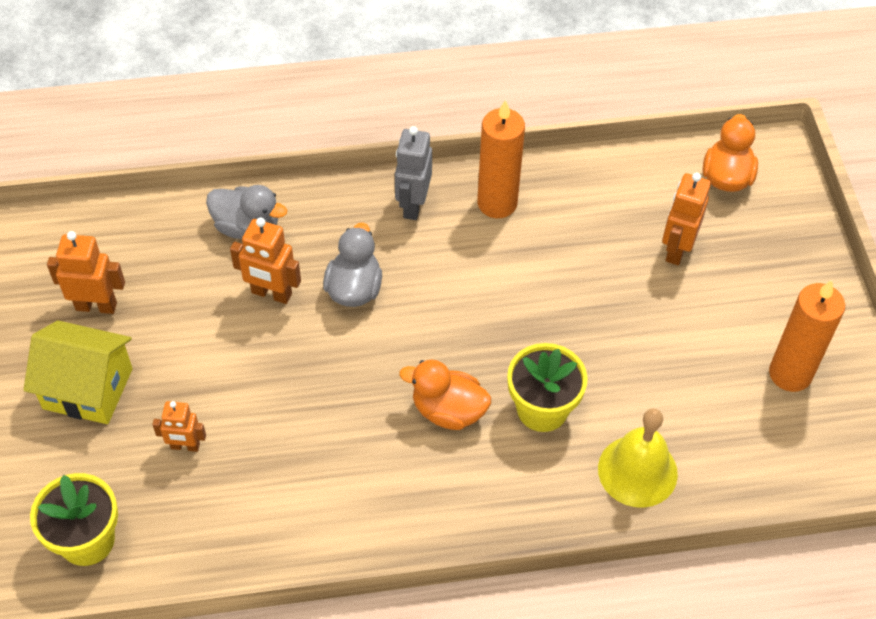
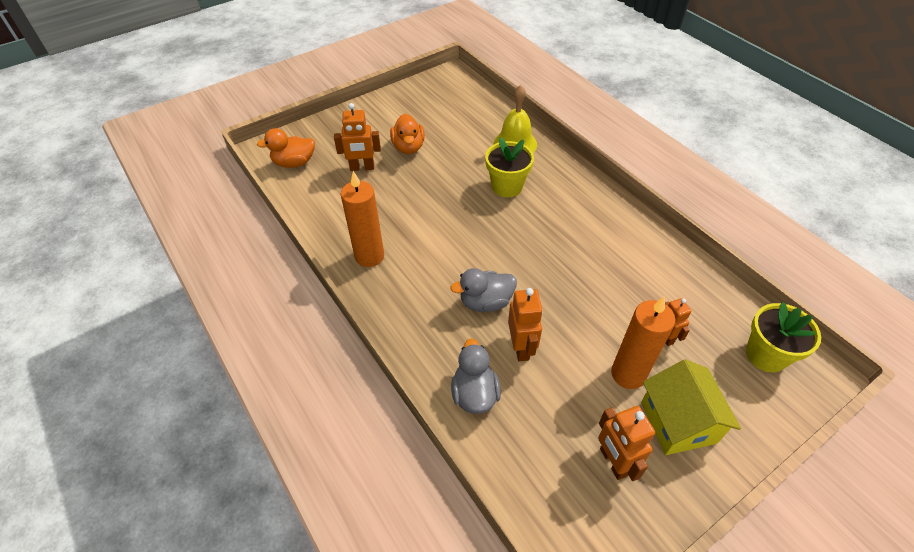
camera: 115 degrees left, 5 degrees down
(413, 205) = (395, 300): grey robot -> none
(448, 411) = (538, 223): orange duck -> orange duck (408, 147)
(790, 374) = (420, 111): orange candle -> orange candle (628, 374)

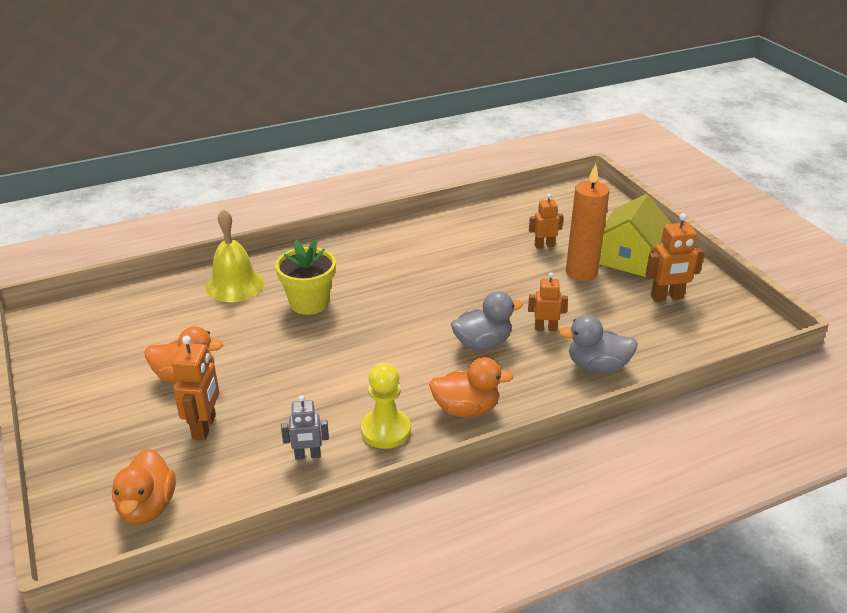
camera: 80 degrees left, 15 degrees down
(341, 220) = (307, 455): none -> grey robot
(369, 256) = (385, 430): orange candle -> yellow pawn
(399, 301) = (466, 409): none -> orange duck
(485, 302) = (482, 343): grey duck -> grey duck turned 105 degrees counterclockwise
(521, 347) = (545, 328): orange robot -> orange robot, size x0.67
(678, 422) = (629, 258): yellow house -> yellow house turned 60 degrees counterclockwise
(766, 355) = (568, 204): yellow flower pot -> none

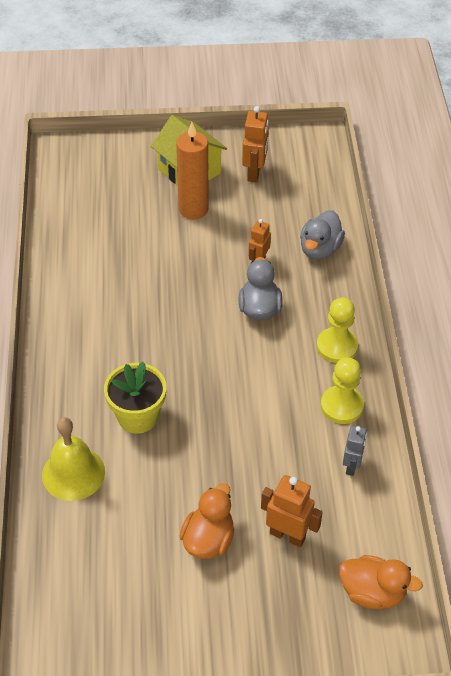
camera: 70 degrees left, 15 degrees up
(466, 409) = (337, 346): orange duck -> yellow pawn
(544, 245) = (138, 217): orange robot -> none

